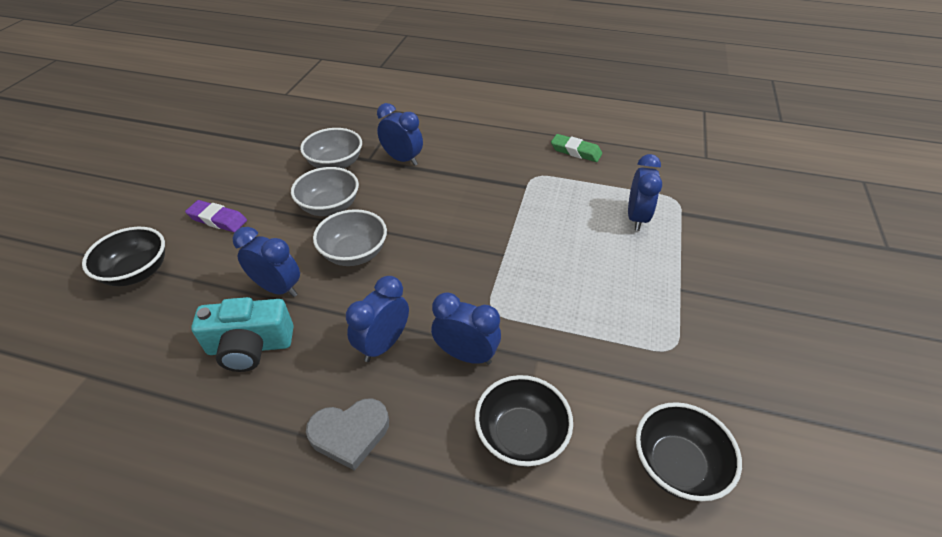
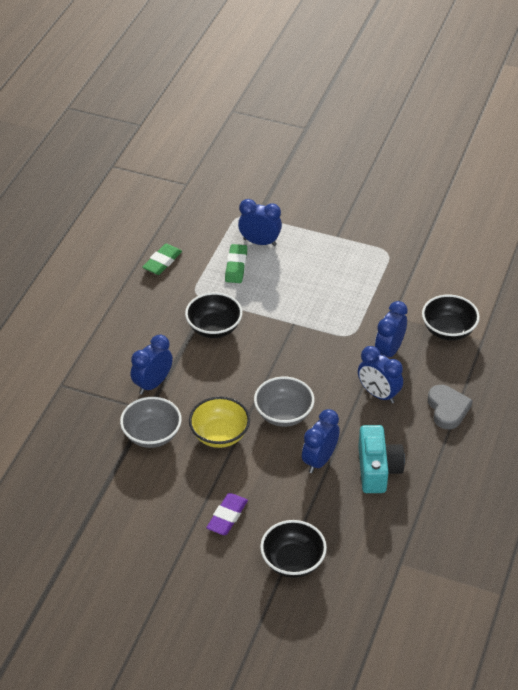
camera: 85 degrees left, 0 degrees up
(330, 207) = (219, 435): grey bowl -> yellow bowl
(587, 202) = (236, 266): none -> green eraser
(676, 465) = (466, 269): black bowl -> black bowl (214, 328)

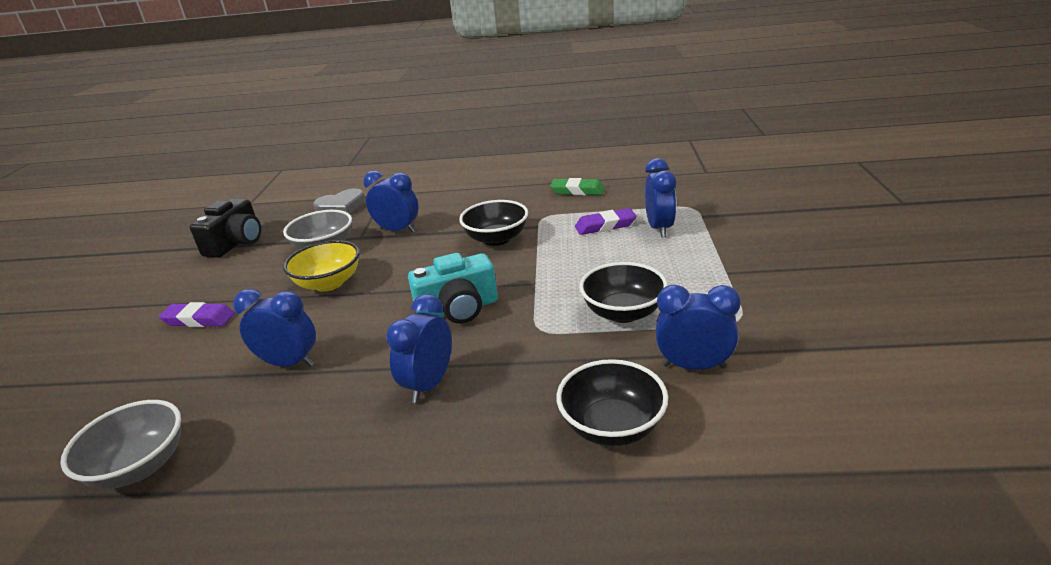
camera: 75 degrees right, 15 degrees down
(92, 500) = (236, 243): none -> black camera
(236, 266) = (605, 226): green eraser -> purple eraser
(283, 414) = (370, 315): grey bowl -> grey bowl (140, 467)
(293, 561) = (110, 386): black bowl -> black bowl (623, 312)
(377, 469) = (271, 422): turquoise camera -> turquoise camera (458, 309)
(389, 351) = (525, 372): blue clock -> blue clock (694, 366)
(447, 409) = (417, 472): grey heart -> grey heart (341, 207)

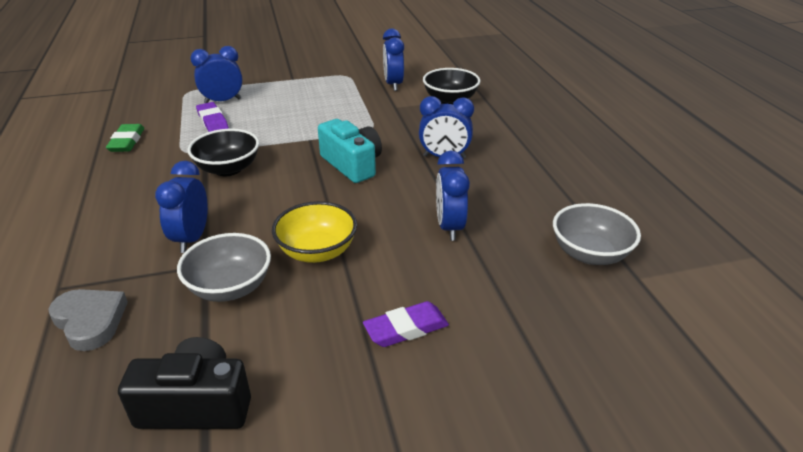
camera: 110 degrees left, 5 degrees up
(199, 319) = (406, 328): purple eraser -> purple eraser turned 75 degrees clockwise
(623, 312) = (345, 105): black bowl -> none

